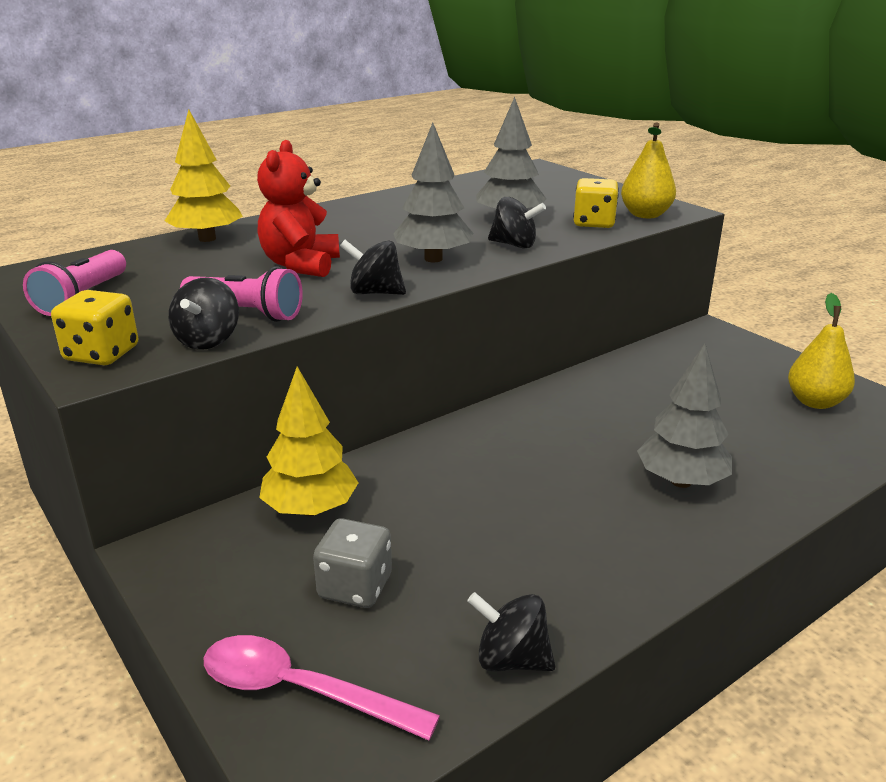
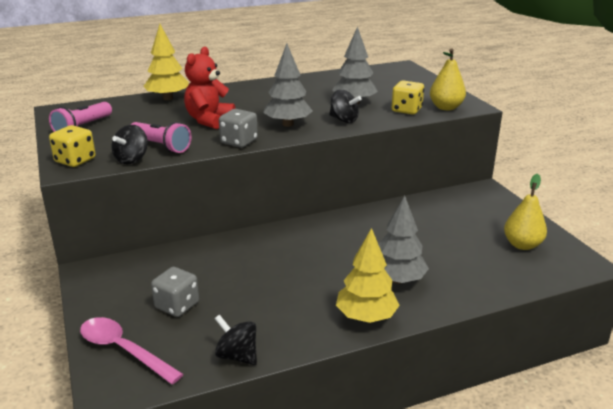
camera: 15 degrees right, 0 degrees up
(310, 509) = (175, 262): yellow tree -> yellow tree (366, 317)
(375, 292) = (239, 142): black spinning top -> grey dice

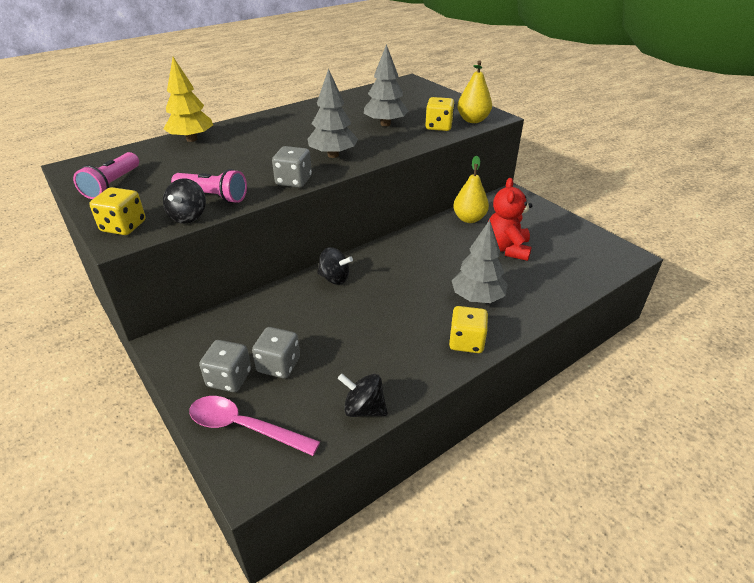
camera: 15 degrees left, 10 degrees up
(128, 309) = (229, 378): none -> grey dice
(209, 120) = (249, 160): red teddy bear -> red teddy bear (506, 249)
(344, 120) = (385, 144): black spinning top -> black spinning top (334, 278)
(366, 317) = (466, 342): yellow tree -> yellow dice
(522, 245) = (567, 244): yellow pear -> yellow pear (469, 219)

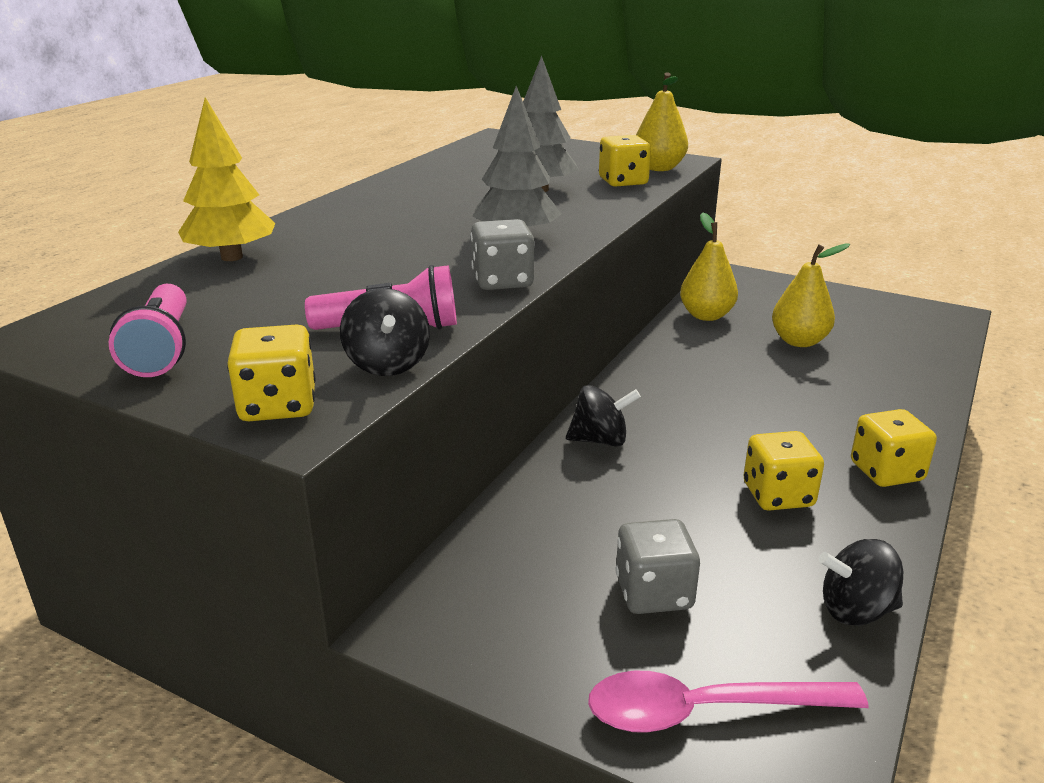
camera: 25 degrees left, 10 degrees down
(229, 378) = (593, 643): grey dice -> none
(392, 336) = (778, 495): none -> yellow dice
(477, 298) = (834, 412): grey tree -> none
(506, 249) = (799, 341): red teddy bear -> yellow pear

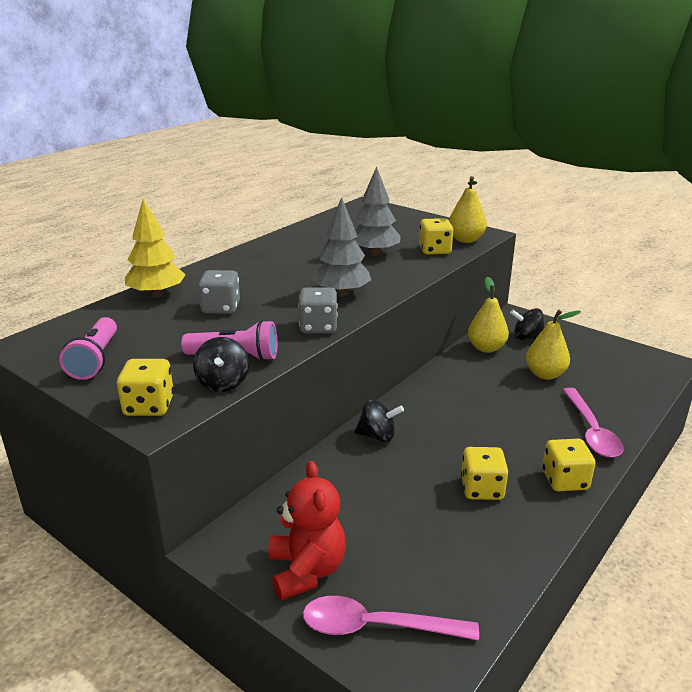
camera: 10 degrees right, 0 degrees up
(565, 641) = (306, 570): none -> red teddy bear
(653, 593) = (373, 546): grey dice -> grey dice (221, 308)
(856, 610) = (500, 575): black spinning top -> black spinning top (527, 338)
(891, 405) = (591, 431): none -> pink spoon

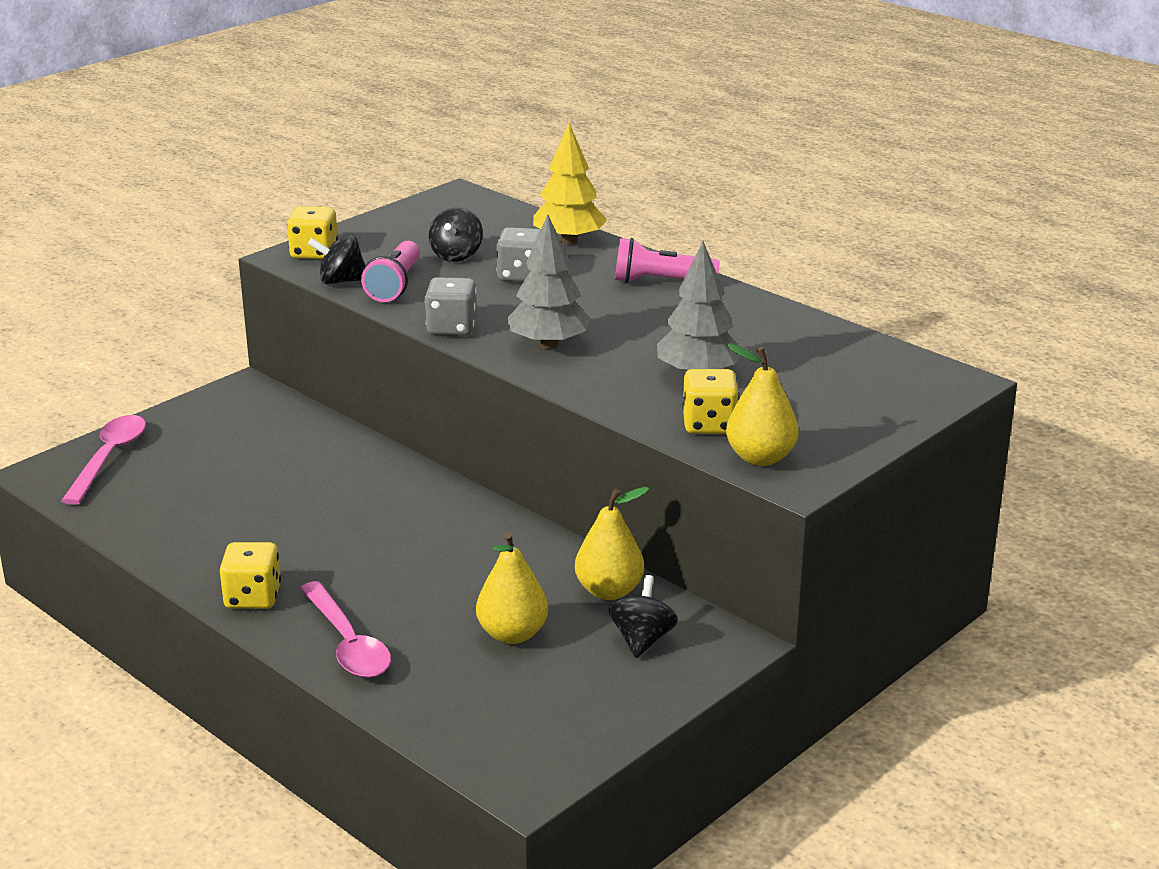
camera: 95 degrees right, 0 degrees up
(95, 360) = (414, 225): pink flashlight -> pink flashlight (660, 282)
(306, 570) = (193, 428): red teddy bear -> none
(377, 436) = (392, 477): black spinning top -> black spinning top (456, 255)
(482, 489) = (263, 536): yellow dice -> none
(591, 431) = (347, 643): pink spoon -> pink spoon turned 120 degrees counterclockwise

